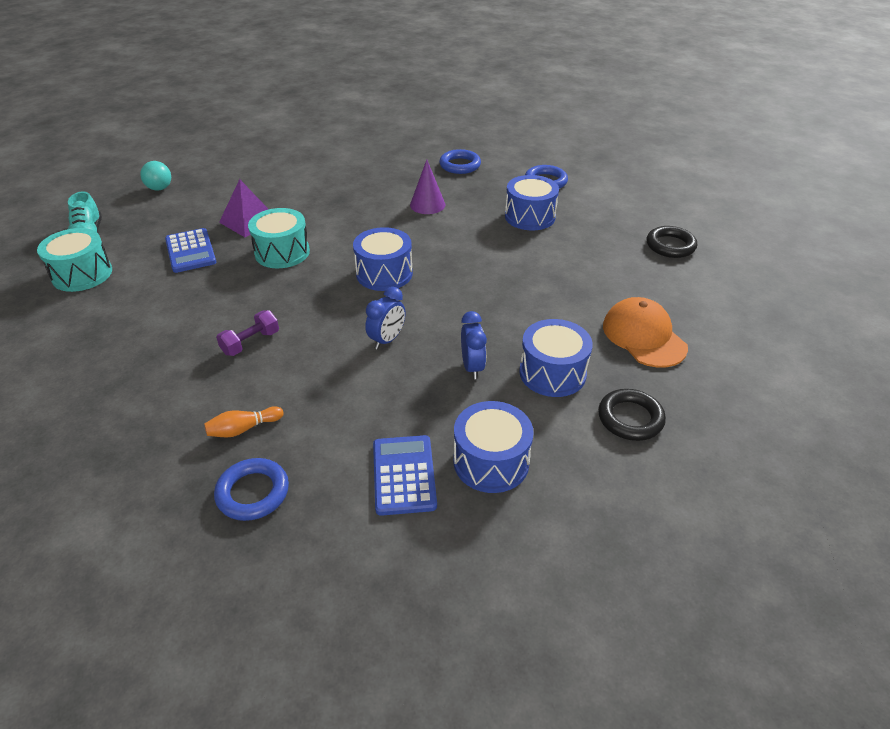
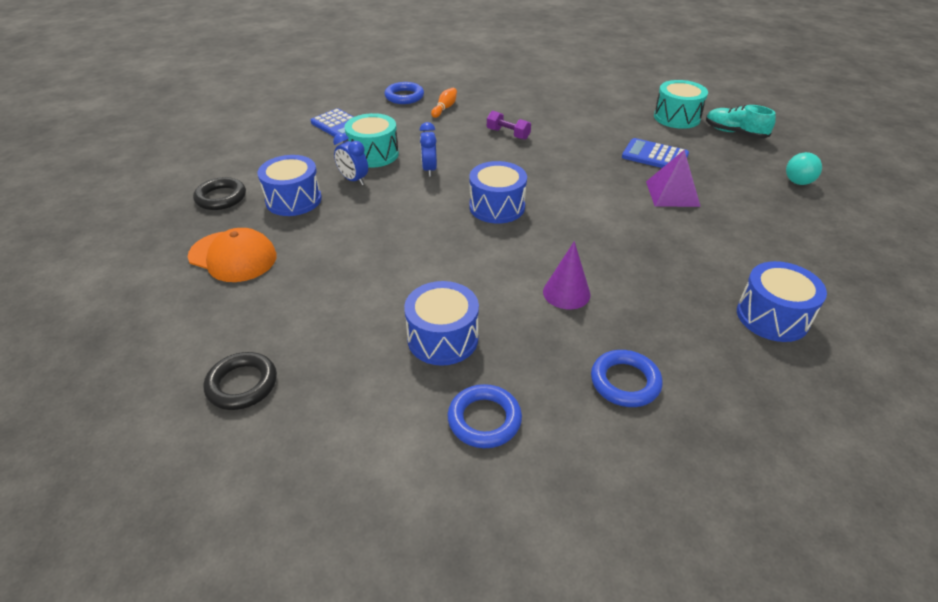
camera: 140 degrees right, 0 degrees up
(250, 343) = (508, 134): purple dumbbell -> purple dumbbell turned 60 degrees counterclockwise
(282, 252) = (596, 185): turquoise drum -> turquoise drum (373, 154)
(491, 462) = (298, 146): blue drum -> blue drum (772, 317)

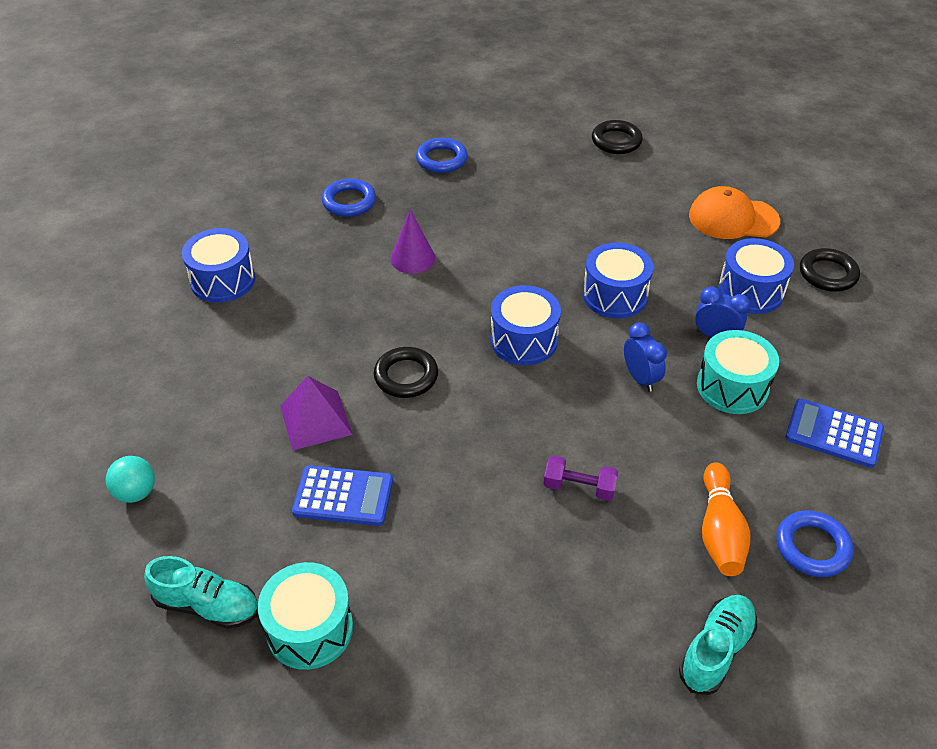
camera: 160 degrees right, 5 degrees up
(443, 338) = (499, 198): blue drum -> blue drum (615, 295)
(445, 108) = (719, 531): orange bowling pin -> orange bowling pin, size x1.60
(481, 82) = (716, 650): none -> turquoise shoe
(599, 204) = (406, 376): none -> black ring

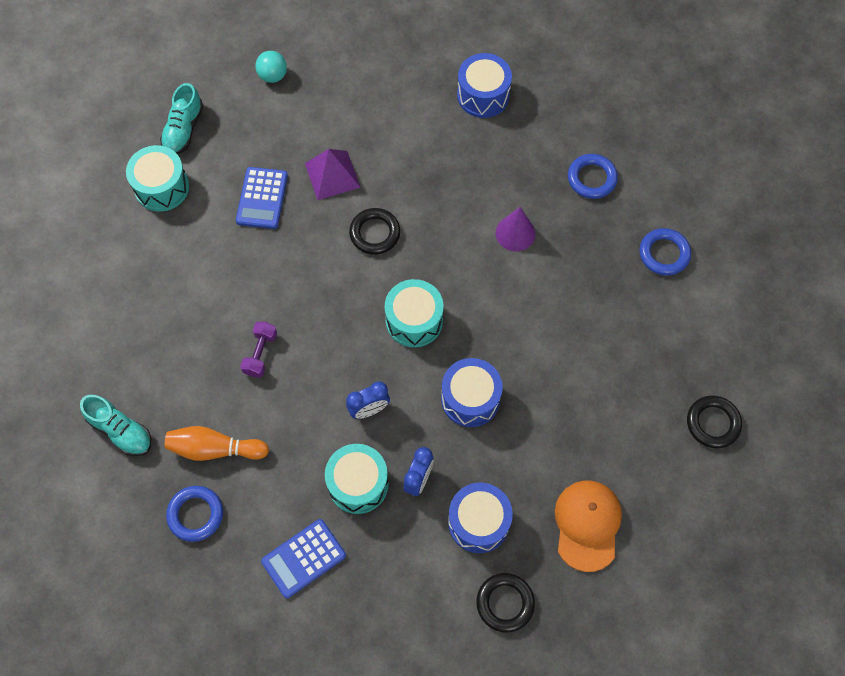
camera: 90 degrees right, 20 degrees up
(524, 340) = (414, 320): blue drum -> turquoise drum
(833, 433) = (303, 558): blue calculator -> blue calculator turned 150 degrees counterclockwise

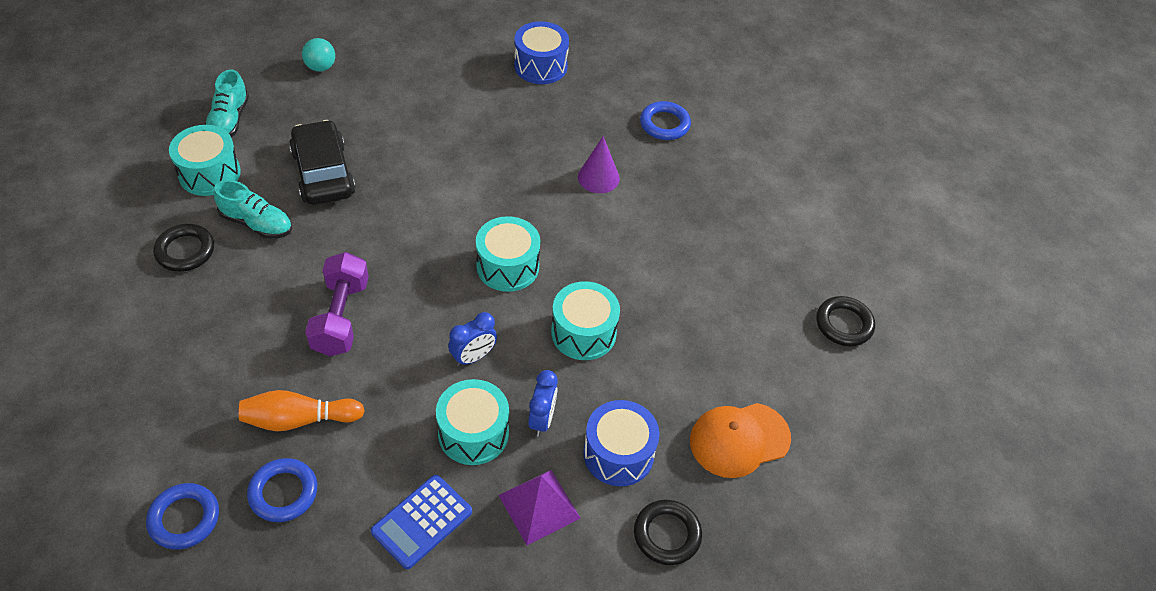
camera: 15 degrees left, 15 degrees down
(120, 431) = (182, 415): turquoise shoe -> turquoise shoe (257, 223)
(260, 353) = (341, 317): purple dumbbell -> purple dumbbell, size x1.67
(262, 198) = (323, 173): blue calculator -> black car
(332, 175) = (397, 145): purple pyramid -> purple pyramid (539, 506)
(375, 233) = (451, 192): black ring -> black ring (185, 251)
(470, 399) = (583, 332): blue drum -> turquoise drum
(587, 525) = (739, 440): orange cap -> orange cap turned 105 degrees counterclockwise
(664, 254) = (752, 180): blue ring -> blue ring (184, 519)

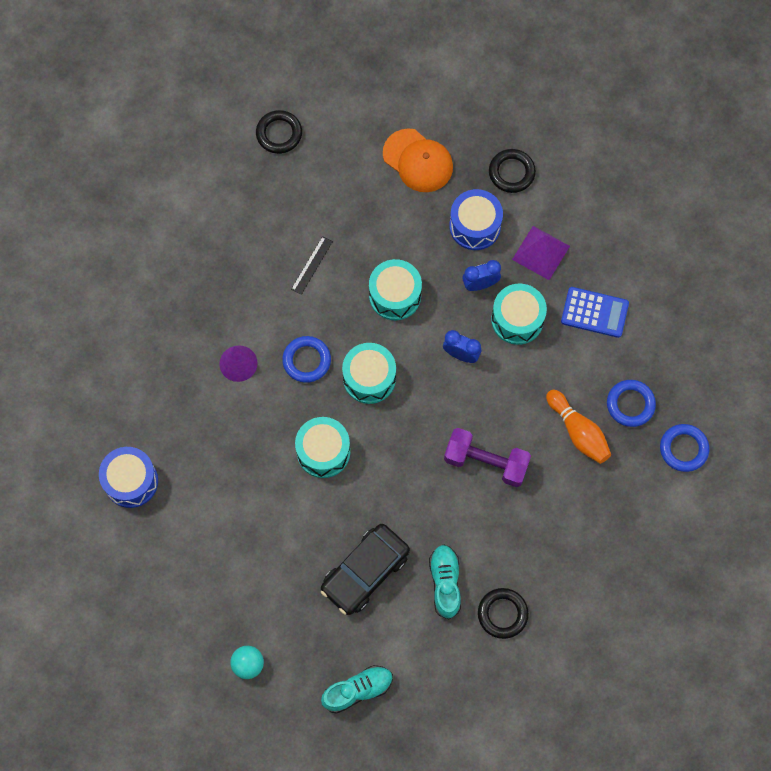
camera: 115 degrees left, 20 degrees up
(209, 173) = (421, 658): turquoise drum -> turquoise drum (323, 452)
(341, 317) = (486, 462): purple dumbbell -> purple dumbbell turned 45 degrees clockwise
(664, 124) = (144, 344): blue ring -> blue ring (306, 360)
(666, 279) = (312, 265): none -> black ruler

